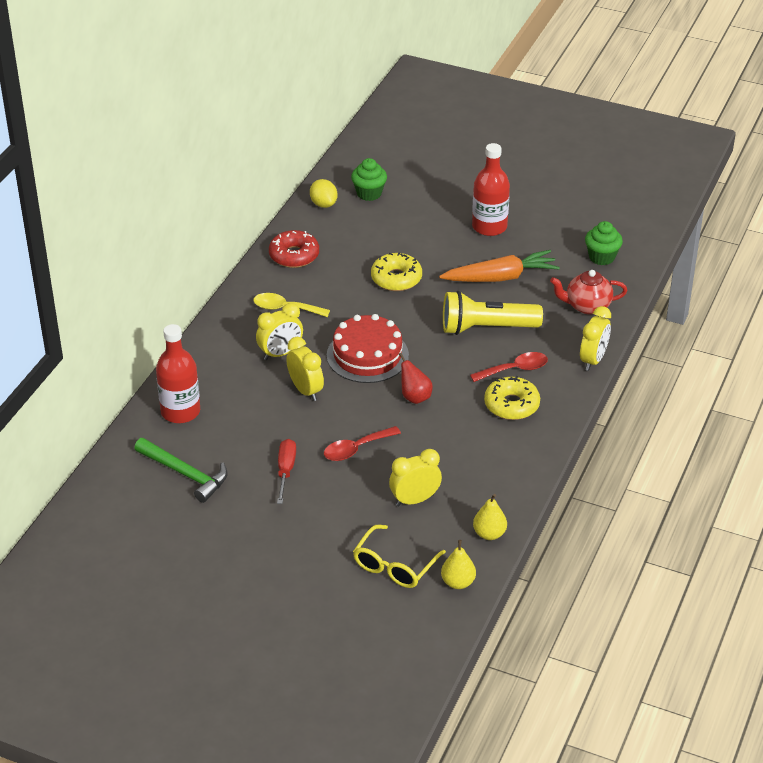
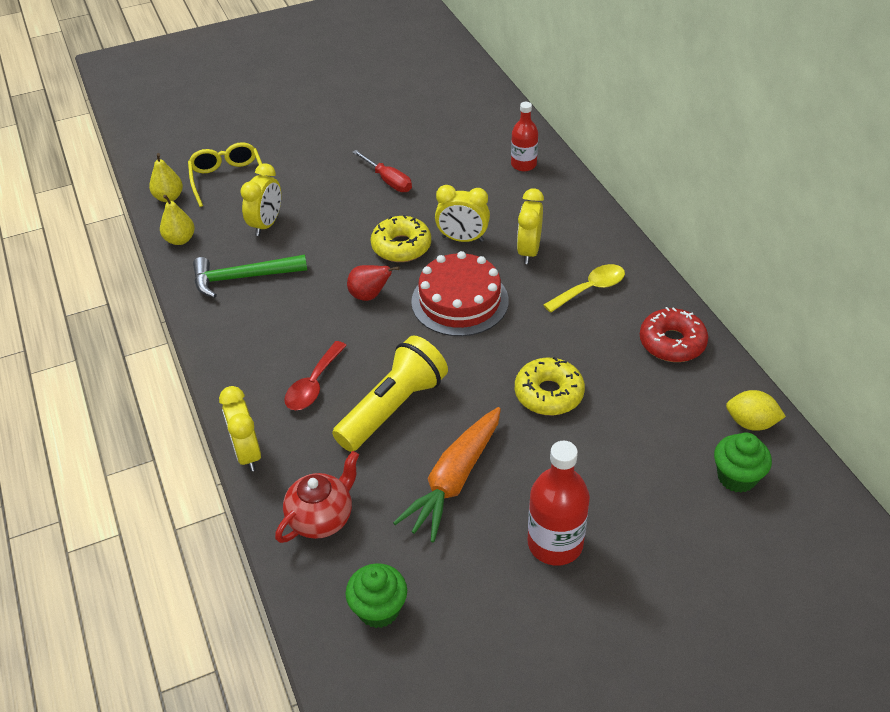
camera: 135 degrees right, 5 degrees up
(180, 412) = (523, 164): red bottle -> red bottle, size x0.65
(185, 474) = (451, 136): green hammer -> green hammer (243, 277)
(356, 449) = (359, 227): red spoon -> none
(511, 405) = (277, 348): yellow donut -> yellow donut (401, 246)

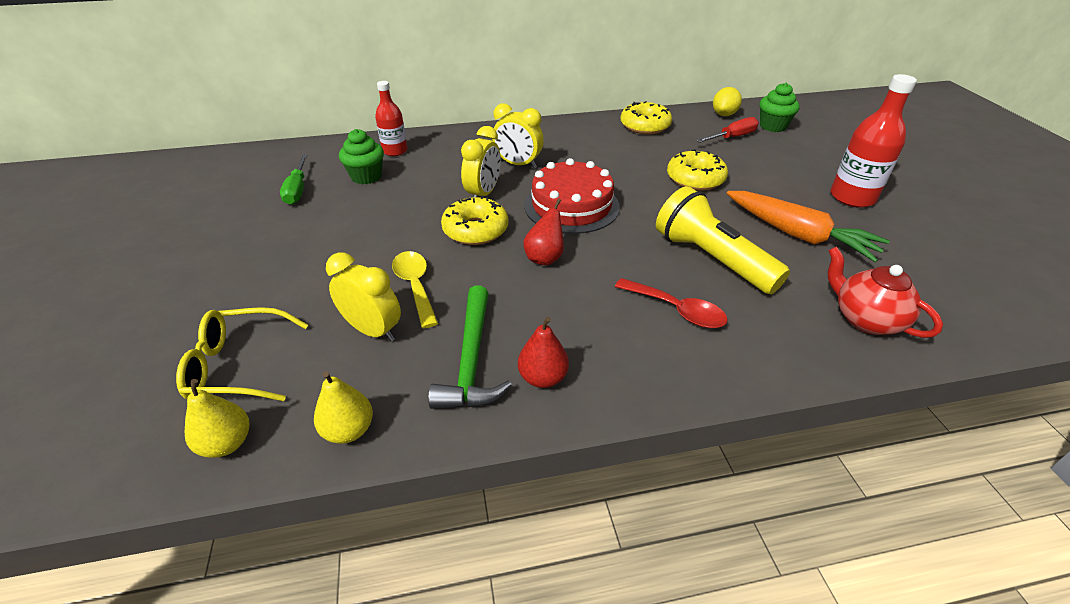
camera: 80 degrees left, 5 degrees down
(229, 315) = (543, 378): none -> red pear
(247, 453) = (786, 373): yellow clock -> none
(379, 609) = (960, 292): green cupcake -> green cupcake (366, 177)
(388, 181) = (358, 227): red screwdriver -> red screwdriver (732, 137)
(434, 132) = (297, 190): none -> green screwdriver
(590, 289) = (577, 146): yellow spoon -> yellow spoon (415, 286)
(672, 343) = (645, 126): red donut -> yellow donut

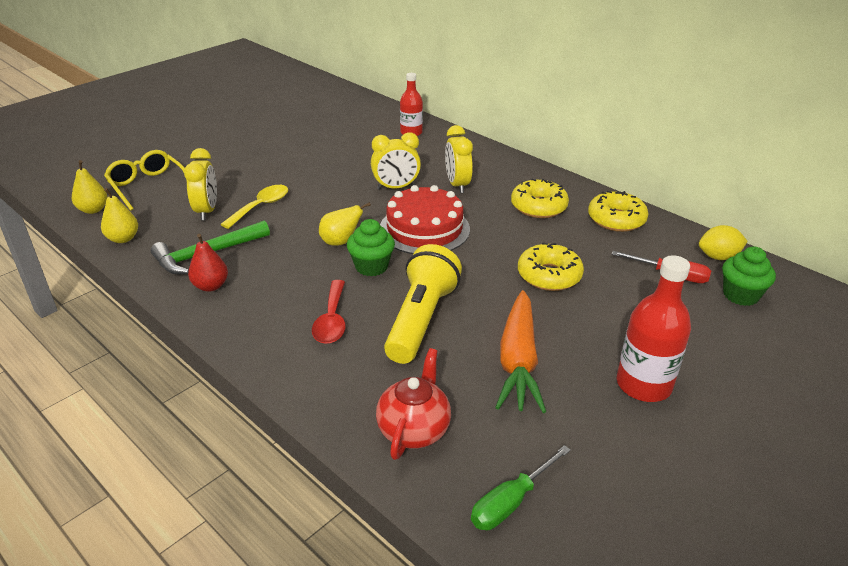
camera: 55 degrees right, 5 degrees down
(297, 190) = (321, 125): green screwdriver -> green screwdriver (510, 502)
(366, 177) = (364, 138): green cupcake -> green cupcake (371, 266)
(475, 230) = (346, 202): yellow donut -> yellow donut (538, 207)
(545, 258) = (340, 242): red pear -> yellow pear

